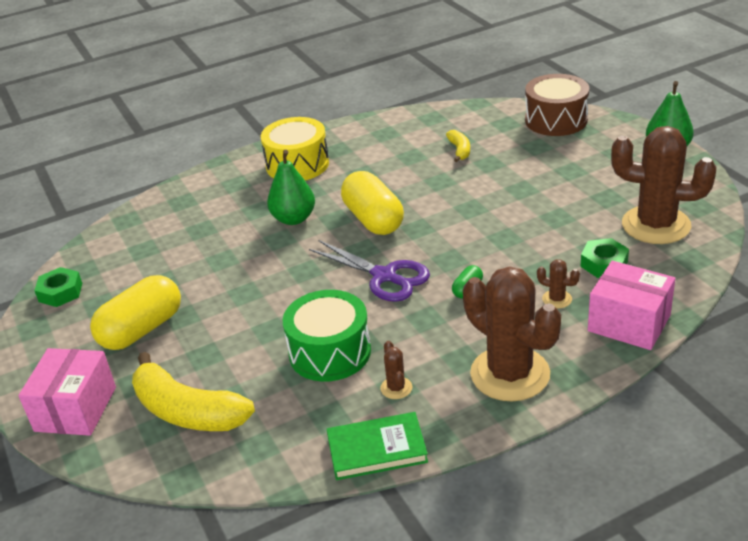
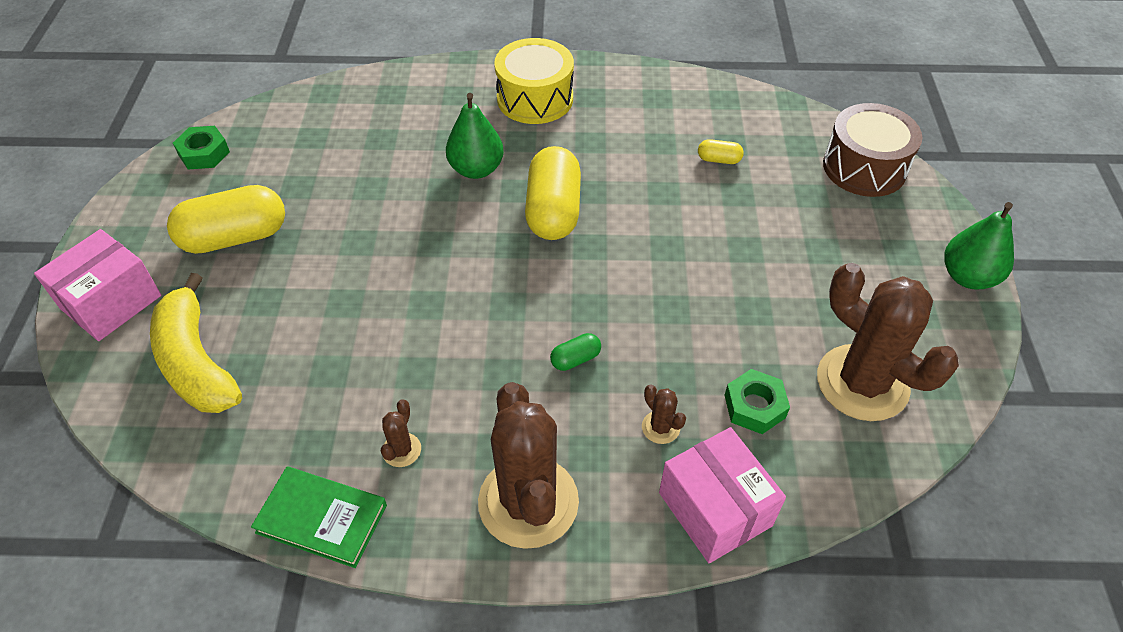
camera: 25 degrees right, 15 degrees up
(330, 352) = (376, 364): green drum -> none
(384, 276) = (505, 293): purple scissors -> none
(459, 150) = (719, 160): yellow banana -> yellow capsule

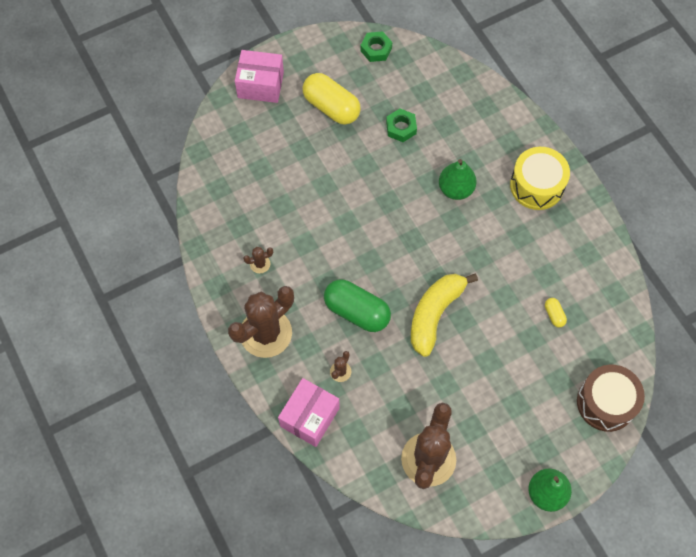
camera: 60 degrees right, 15 degrees up
(196, 362) = (252, 146): yellow banana -> yellow banana (434, 314)
(322, 519) = (209, 253): green book -> none
(553, 211) = (450, 246): yellow capsule -> none
(575, 359) = (357, 311): green capsule -> green capsule, size x2.27
(754, 406) = (380, 411): green nut -> green nut (401, 128)

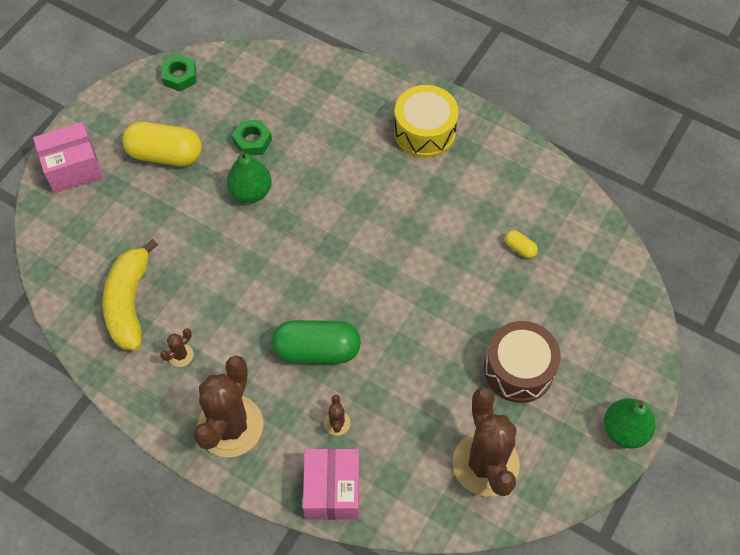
camera: 30 degrees left, 5 degrees down
(434, 314) = (400, 310): yellow banana -> yellow banana (129, 303)
(456, 189) = (345, 174): green pear -> green pear (251, 192)
(606, 402) = (623, 307): brown drum -> brown drum (518, 369)

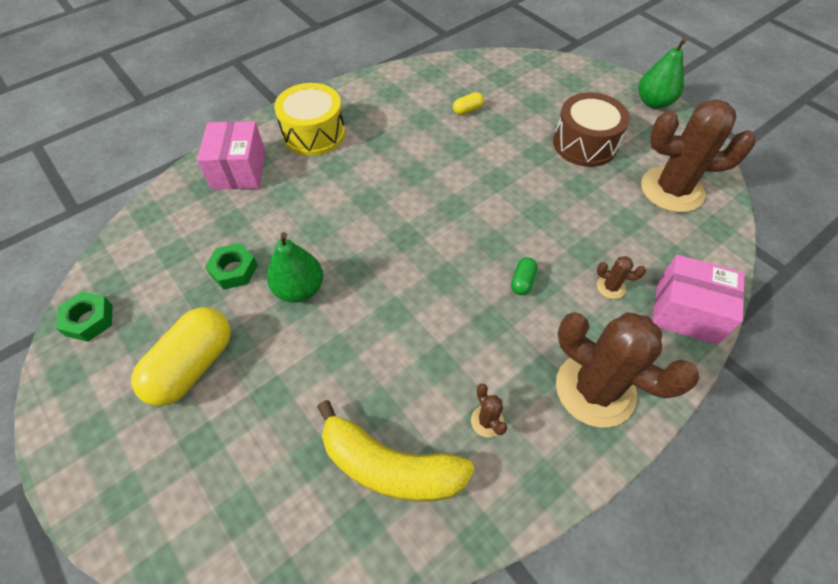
camera: 70 degrees left, 5 degrees down
(73, 168) = (136, 493): pink box -> pink box (239, 170)
(317, 350) = (522, 281): green capsule -> green capsule, size x0.44

